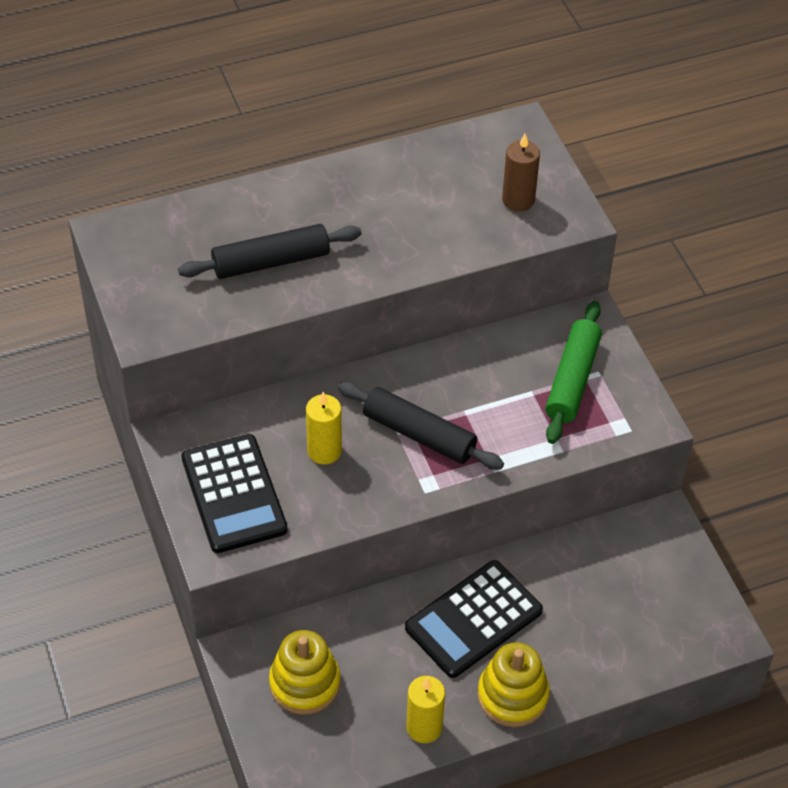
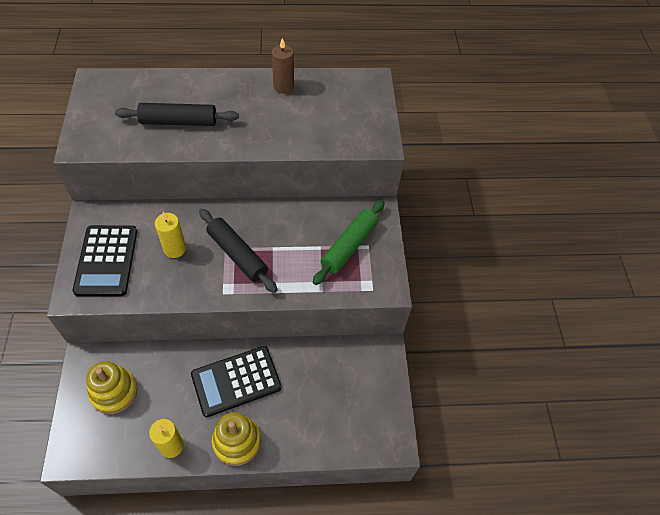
camera: 15 degrees right, 5 degrees up
(518, 200) = (350, 123): brown candle -> brown candle (283, 86)

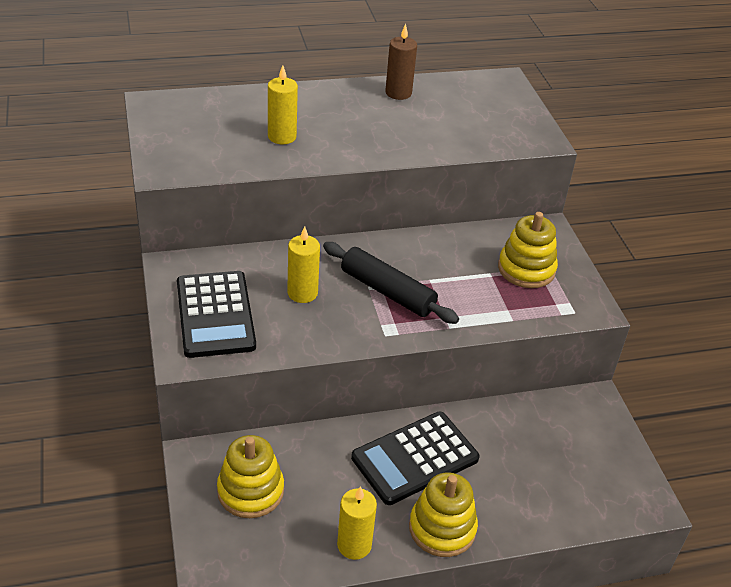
camera: 10 degrees left, 15 degrees down
(178, 122) = (282, 137): black rolling pin -> yellow candle
(349, 246) = (526, 269): green rolling pin -> yellow stacking toy

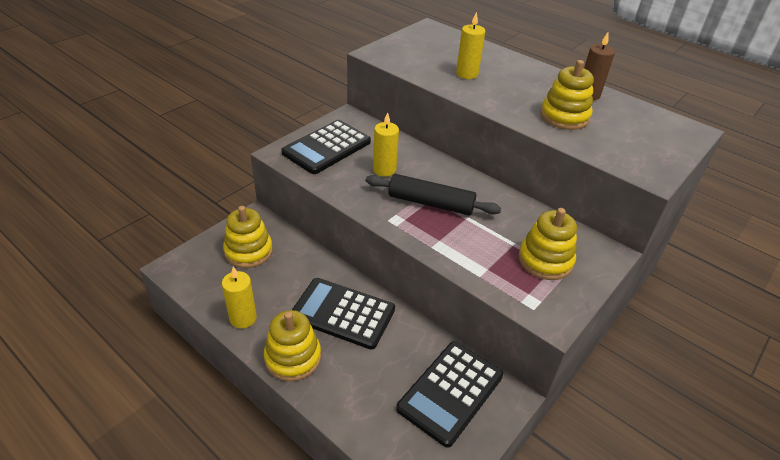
camera: 55 degrees right, 0 degrees up
(387, 291) = (431, 203): black rolling pin -> black rolling pin turned 75 degrees counterclockwise
(418, 128) = (564, 116): none -> yellow stacking toy
(566, 435) = (450, 392): none -> black calculator

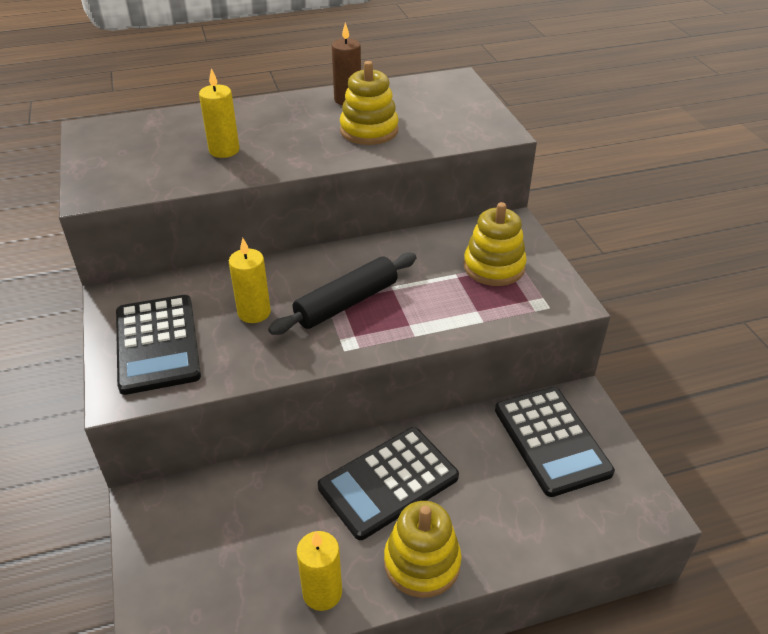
camera: 55 degrees left, 0 degrees up
(248, 251) = (205, 538): yellow stacking toy -> none

